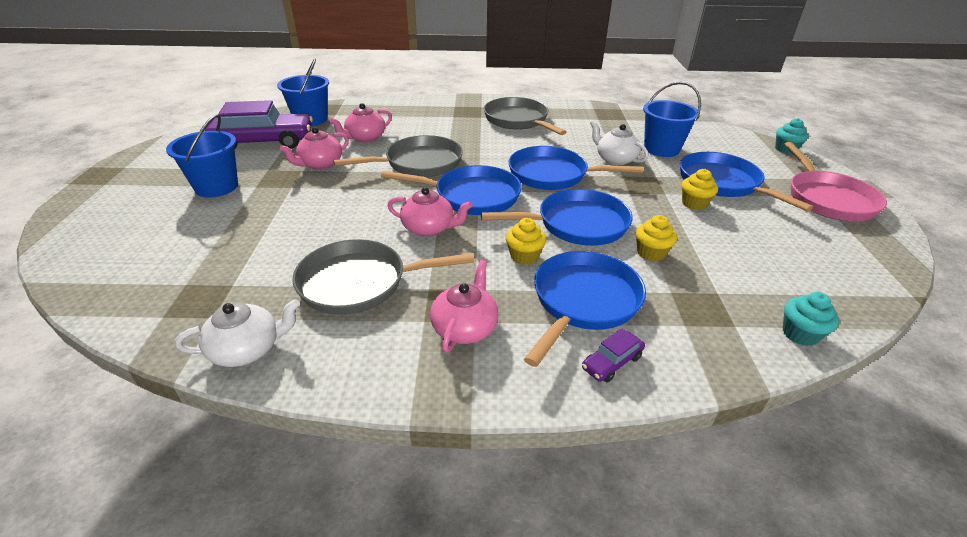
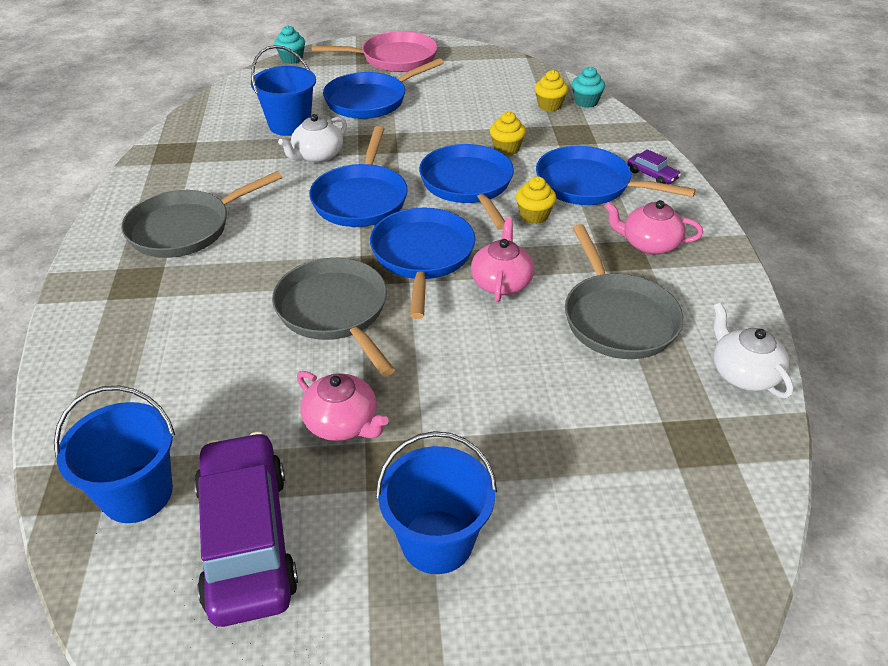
camera: 95 degrees left, 5 degrees up
(365, 138) = (238, 389): pink teapot -> none
(694, 203) = (414, 119): yellow cupcake -> yellow cupcake (549, 105)

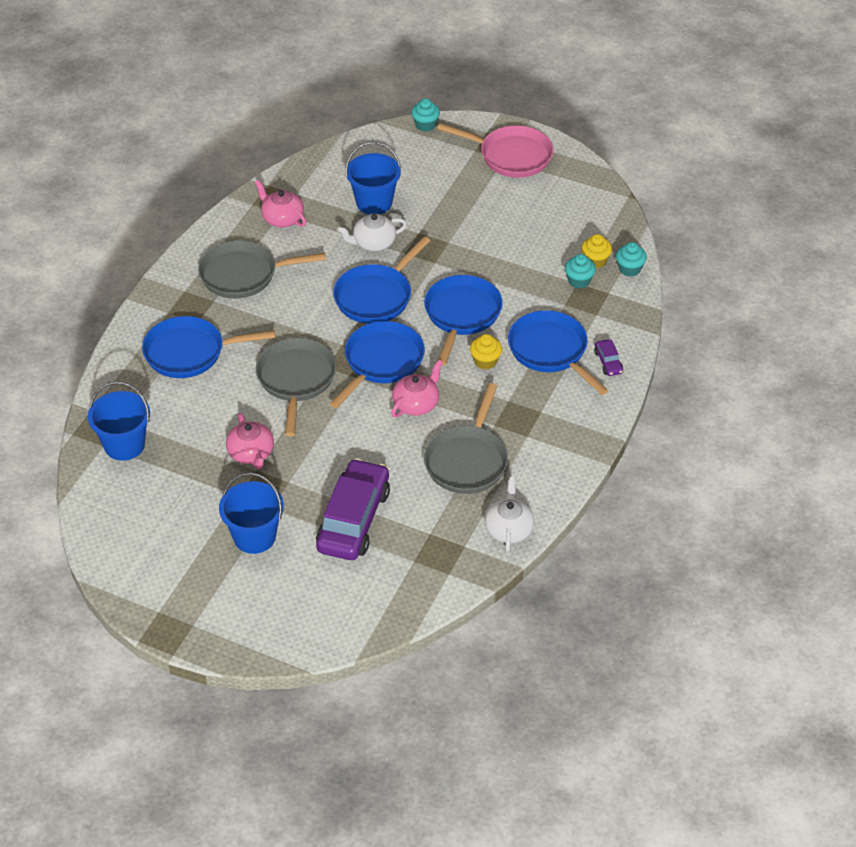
camera: 30 degrees right, 5 degrees up
(247, 539) = (164, 492): purple car -> purple car (353, 520)
(370, 100) = (454, 199): blue pan -> blue pan (189, 352)
(506, 149) = (520, 292): yellow cupcake -> none
(551, 123) = (579, 281): none -> turquoise cupcake
(649, 244) = (544, 418): pink teapot -> pink teapot (282, 218)

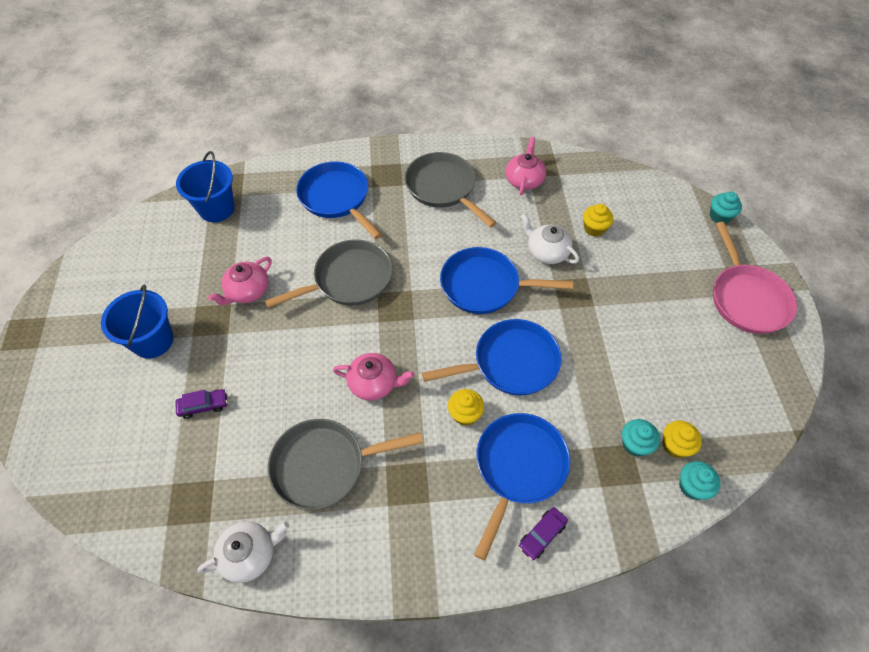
camera: 60 degrees right, 10 degrees up
(353, 520) = (204, 406): purple car -> purple car, size x0.42
(374, 202) = (594, 228): blue bucket -> yellow cupcake
(381, 362) = (408, 329): blue pan -> none

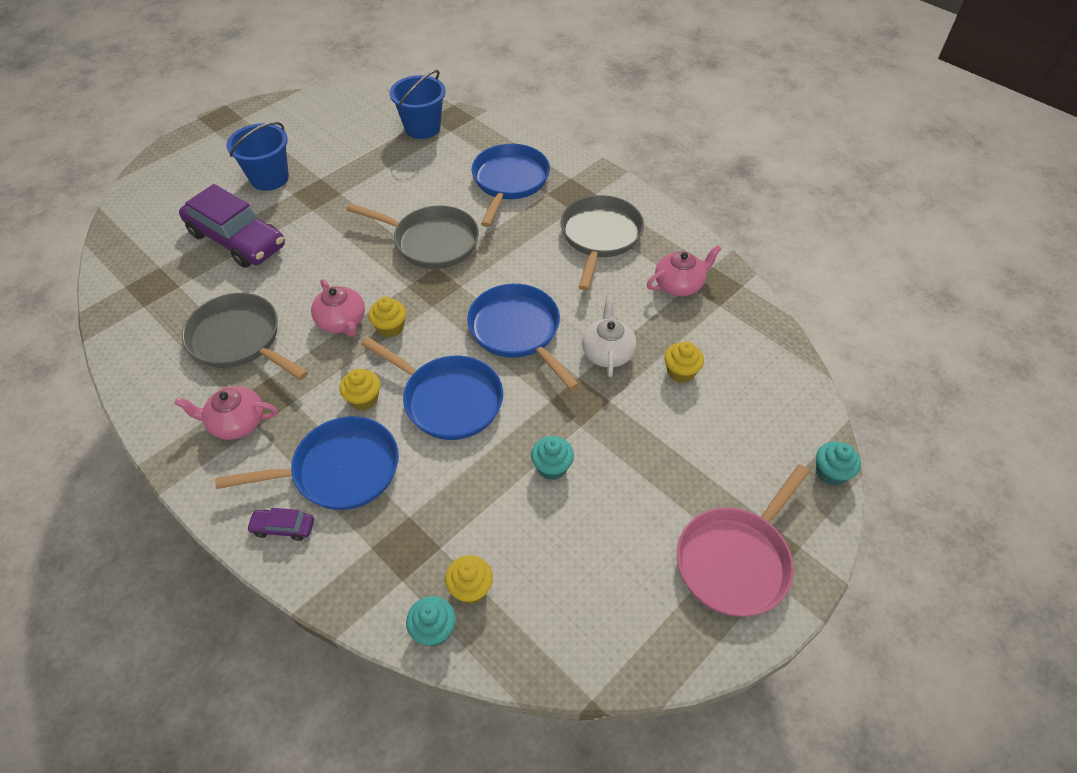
camera: 50 degrees right, 5 degrees down
(204, 406) = (237, 240): purple car -> purple car, size x2.40
(247, 291) = (361, 194): pink teapot -> pink teapot (236, 423)
(250, 554) = (132, 345): white teapot -> none
(410, 356) = (390, 327): none -> yellow cupcake
(635, 444) = (442, 551): turquoise cupcake -> turquoise cupcake (552, 467)

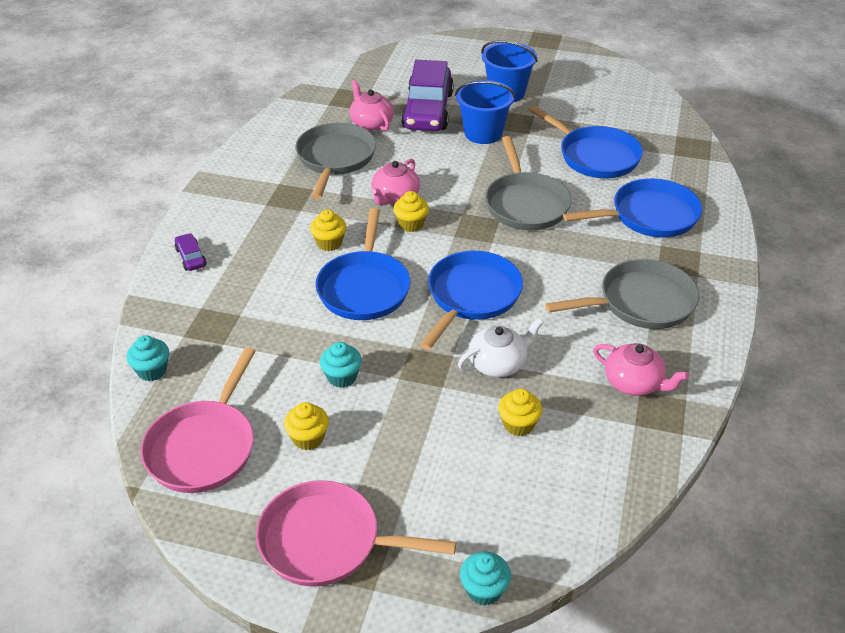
camera: 60 degrees right, 10 degrees down
(236, 423) = (262, 194): pink teapot -> pink teapot (371, 123)
(340, 470) = (256, 261): blue pan -> blue pan (595, 156)
(422, 128) = (658, 138): blue bucket -> blue bucket (483, 133)
(470, 588) = (198, 376): yellow cupcake -> yellow cupcake (308, 438)
(571, 619) = (204, 447): none -> pink pan

